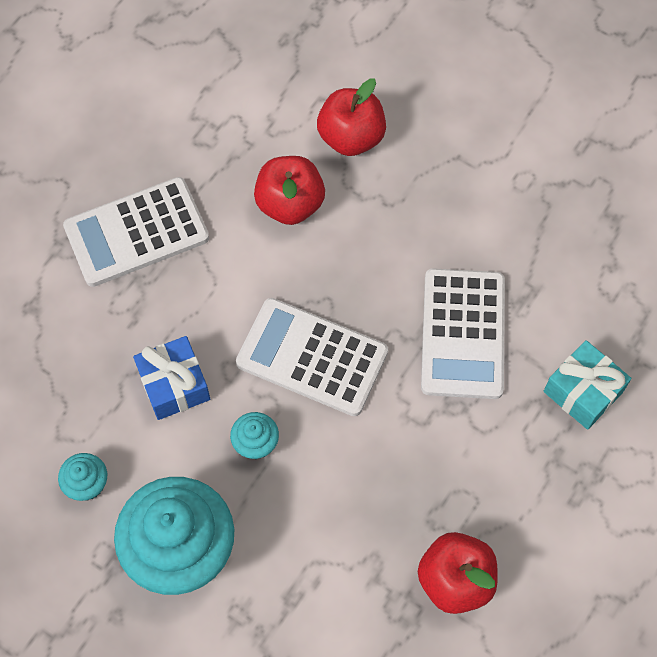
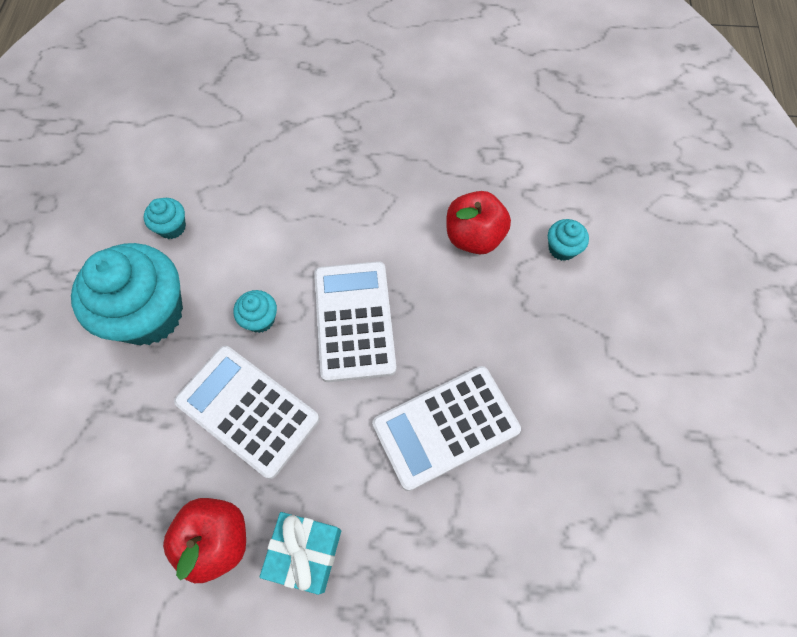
camera: 60 degrees right, 0 degrees up
(136, 232) = (383, 153): white calculator -> white calculator (247, 410)
(174, 385) = (277, 240): blue gift -> none
(351, 137) = (562, 248): red apple -> turquoise cupcake
(583, 392) = (454, 565): turquoise gift -> turquoise gift (305, 553)

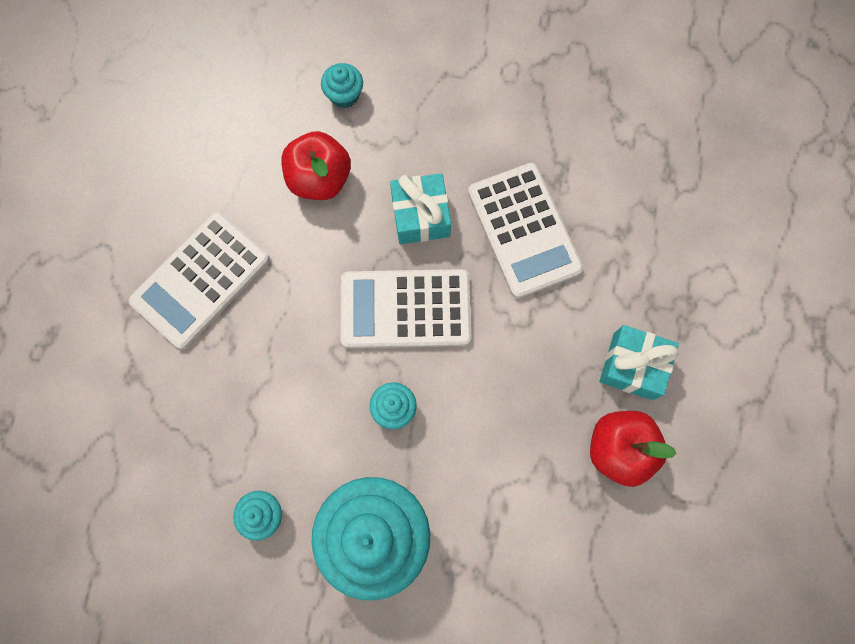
camera: 85 degrees left, 10 degrees up
(247, 410) = (495, 421): white calculator -> white calculator (201, 280)
(449, 326) = (420, 216): none -> turquoise gift

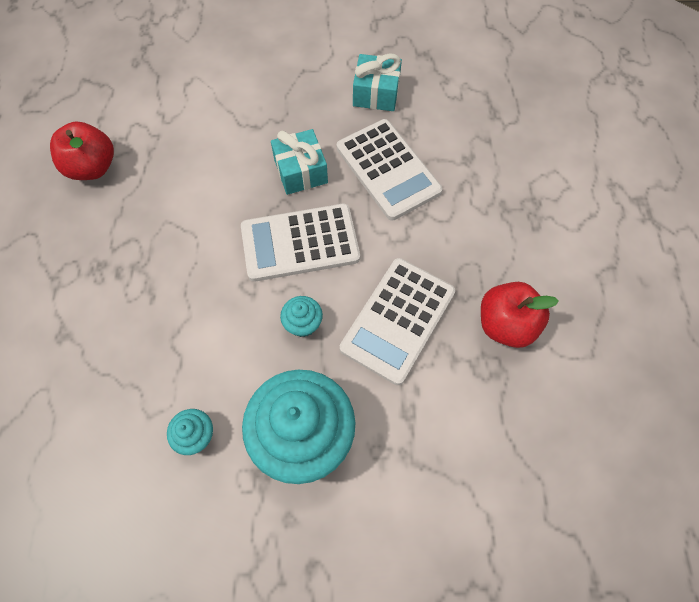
camera: 10 degrees left, 10 degrees down
(201, 280) = (119, 248): white calculator -> white calculator (398, 320)
(320, 179) = (212, 157): red apple -> red apple (93, 167)
(344, 95) = (224, 95): turquoise cupcake -> none
(633, 366) = (501, 257): turquoise gift -> turquoise gift (376, 93)

